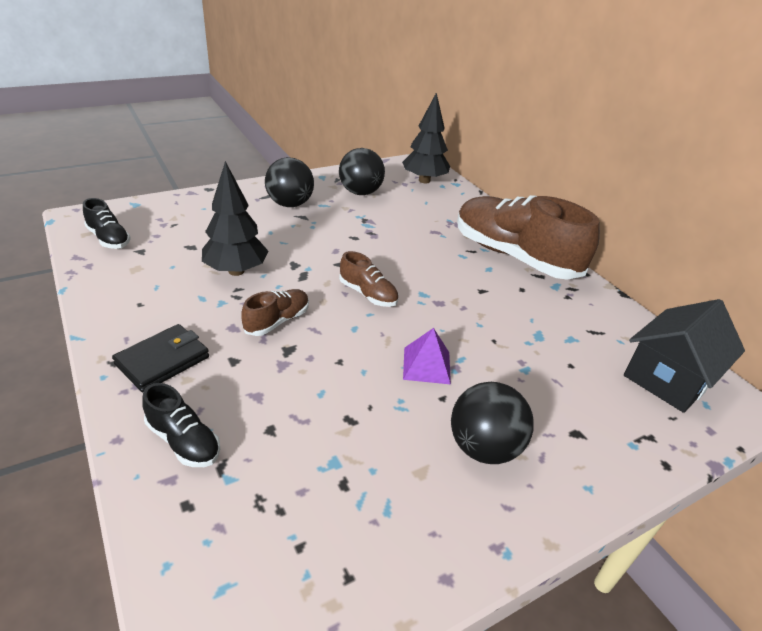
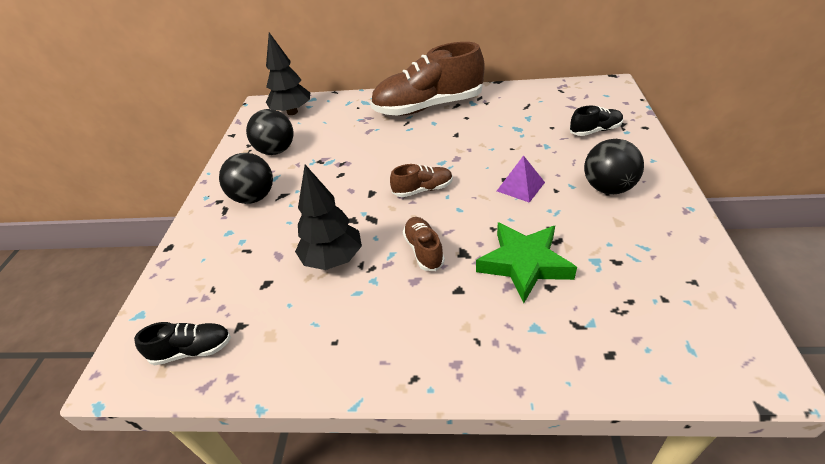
camera: 50 degrees left, 5 degrees up
(162, 361) = (432, 339): black wallet -> none
(183, 441) = (541, 343): black shoe -> black shoe (595, 130)
(296, 400) = (524, 264): none -> green star
(668, 378) = (580, 98): black house -> none

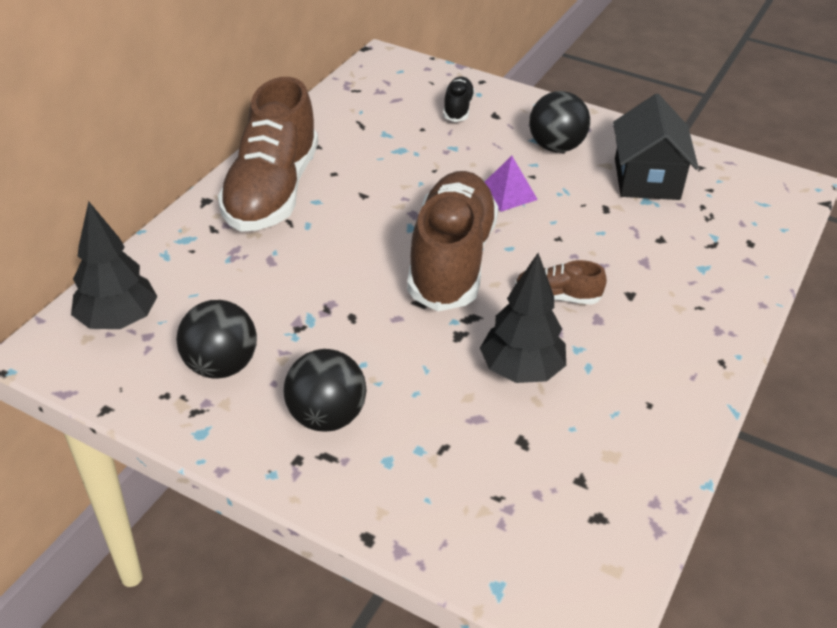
camera: 70 degrees left, 0 degrees up
(192, 350) = (596, 533): black shoe -> none
(423, 190) = (451, 260): brown shoe -> brown shoe, size x2.25
(524, 264) = (623, 241): green star -> none
(628, 251) = (646, 179): none -> black house

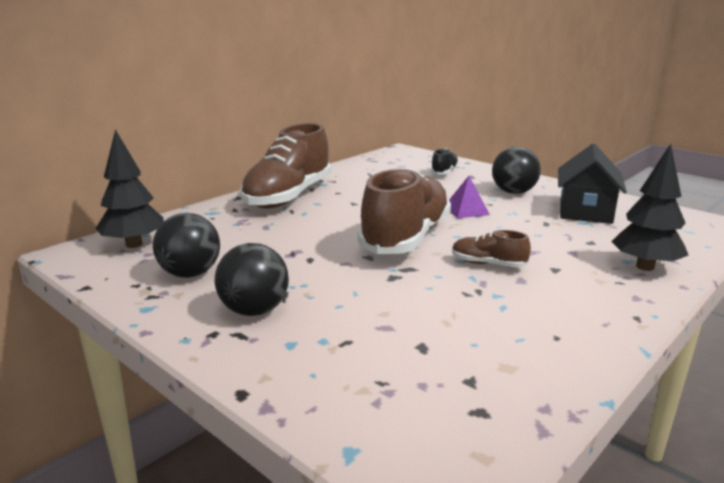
camera: 15 degrees right, 20 degrees down
(521, 371) = (439, 302): black tree -> black tree (645, 267)

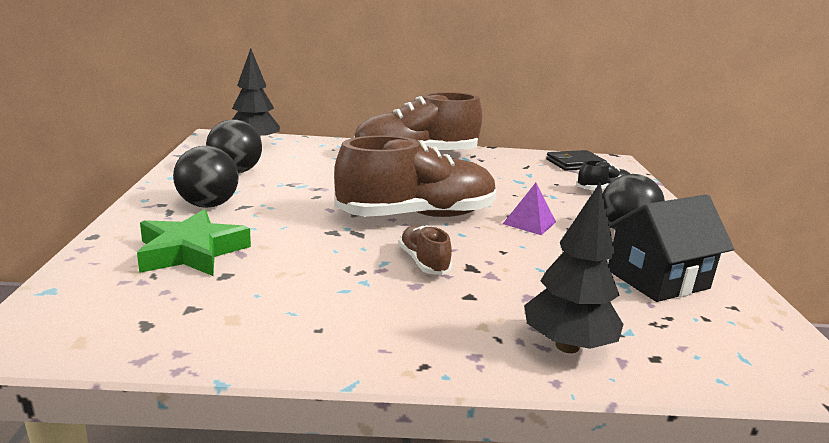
camera: 45 degrees right, 0 degrees up
(354, 349) = (191, 252): none -> green star
(388, 160) = (575, 164): none -> black wallet

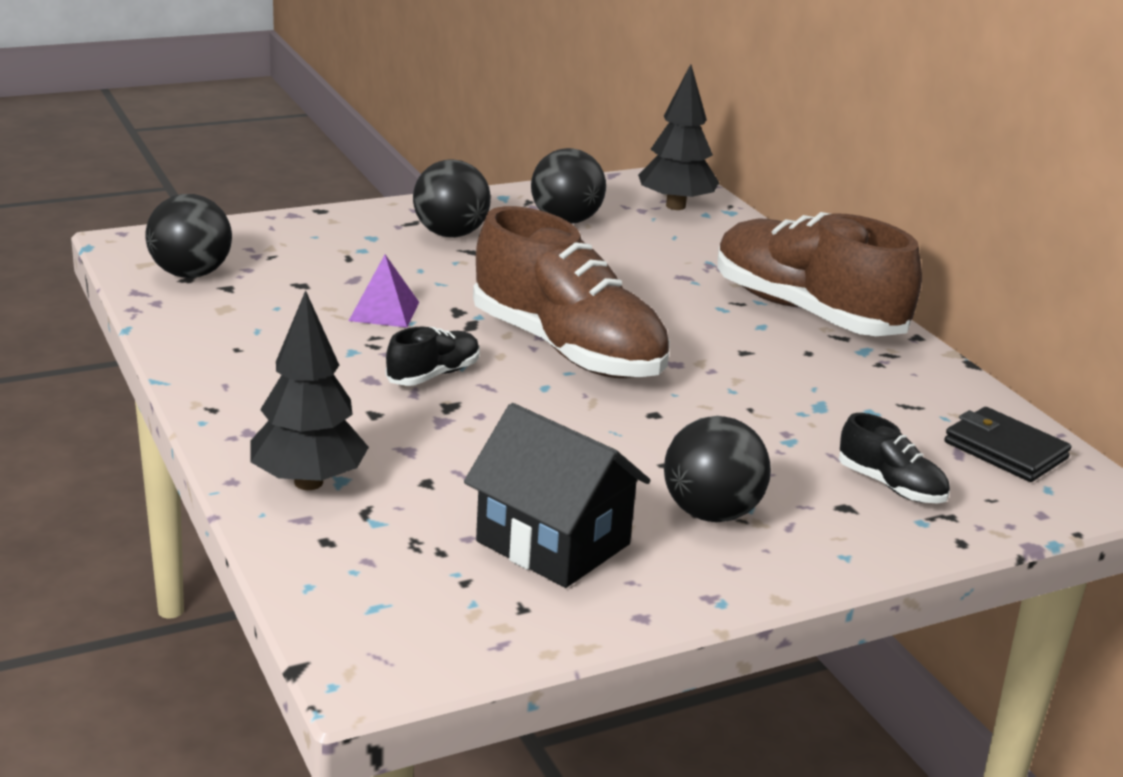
camera: 65 degrees right, 5 degrees up
(139, 320) = (191, 274): none -> black ball
(191, 252) = (332, 257): green star -> none
(423, 262) = (433, 375): brown shoe -> black shoe
(529, 223) = (645, 430): purple pyramid -> purple pyramid (384, 311)

